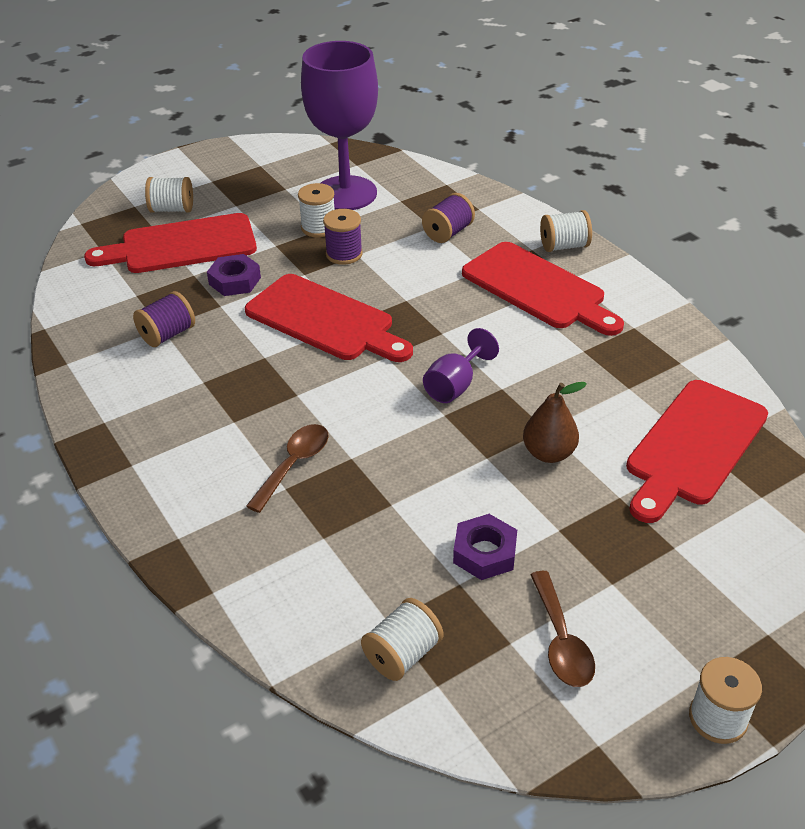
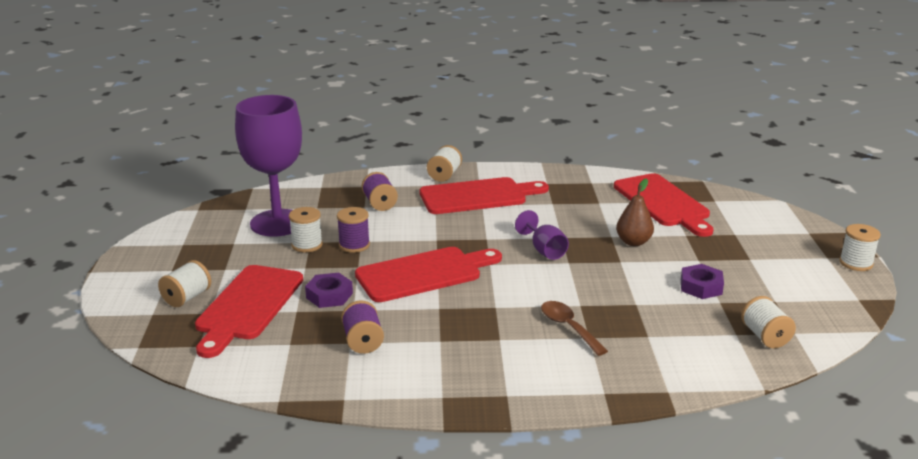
camera: 60 degrees left, 15 degrees down
(561, 641) = (782, 286): brown spoon -> none

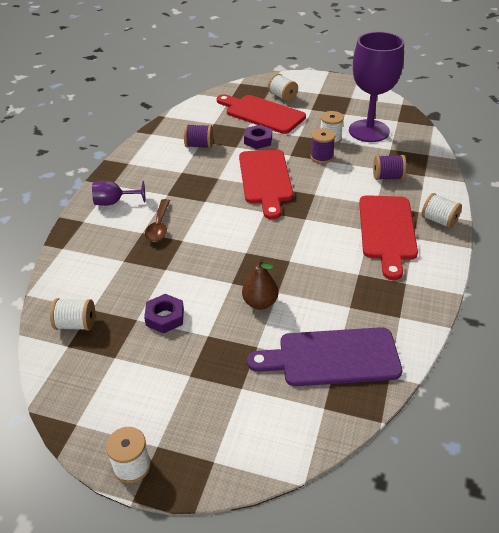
camera: 110 degrees right, 15 degrees up
(544, 250) = (271, 244): purple goblet -> purple goblet (114, 202)
(568, 327) = (159, 226): brown spoon -> brown spoon turned 105 degrees clockwise
(663, 203) = (332, 357): red cutting board -> purple cutting board

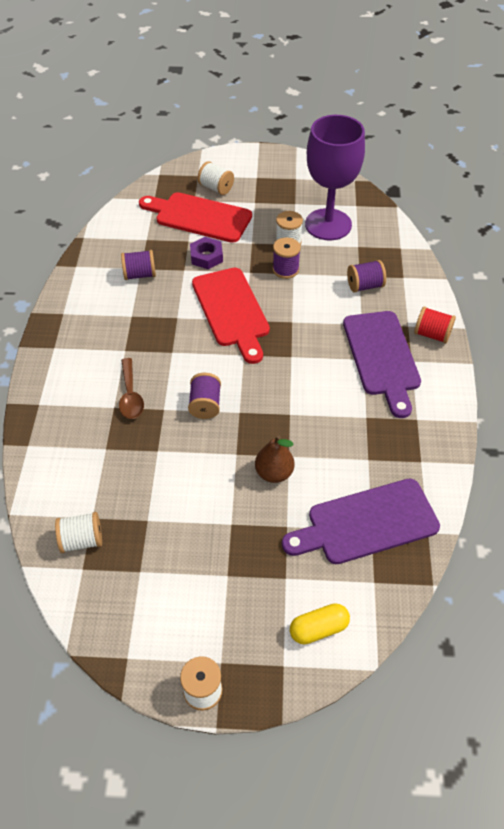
camera: 15 degrees left, 10 degrees up
(114, 202) = (66, 371): purple goblet -> none
(165, 317) = (177, 511): purple nut -> none
(218, 242) = (205, 405): none -> purple spool
(258, 437) = (318, 628): none -> yellow capsule
(387, 231) = (382, 357): red cutting board -> purple cutting board
(439, 221) = (432, 334): white spool -> red spool

